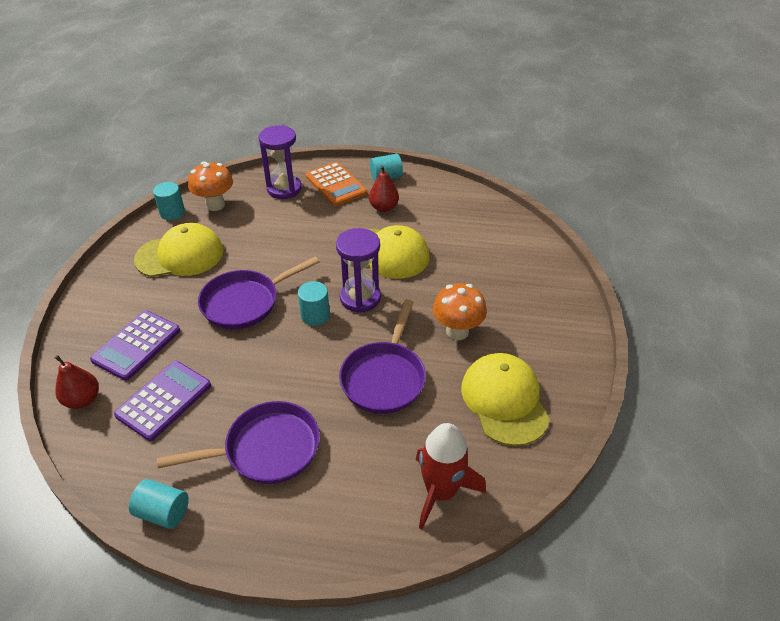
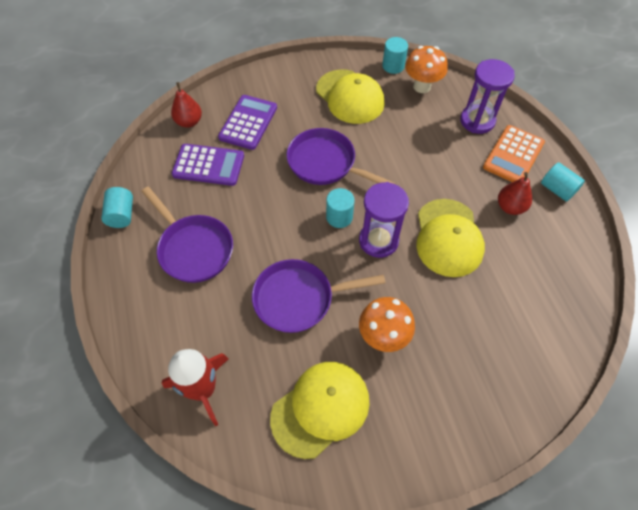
camera: 65 degrees right, 15 degrees up
(136, 345) = (248, 122): purple calculator -> purple calculator turned 105 degrees clockwise

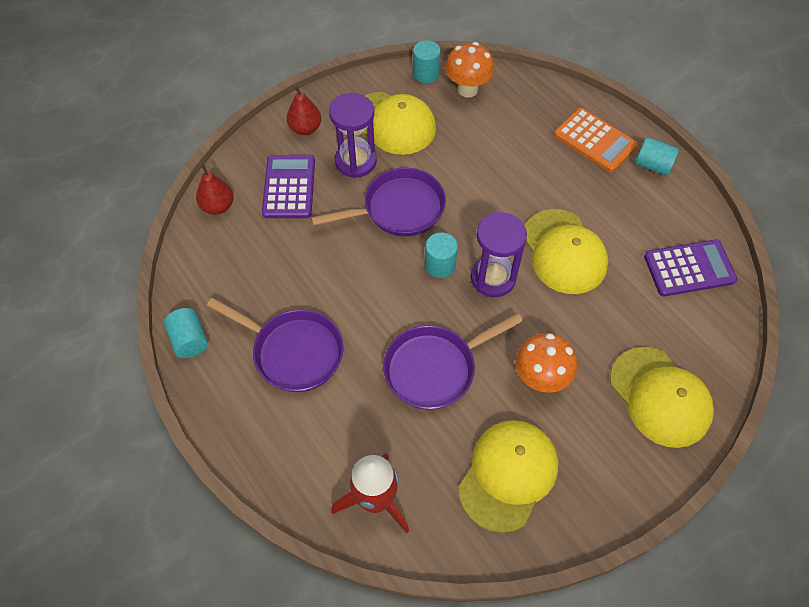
camera: 20 degrees left, 0 degrees up
(208, 165) = (265, 251): purple calculator -> purple calculator (689, 268)
(325, 163) = (398, 209): purple pan -> purple pan turned 150 degrees clockwise
(477, 121) = (542, 112): purple hourglass -> purple hourglass (356, 161)
(483, 389) = (660, 397): none -> yellow cap
(510, 207) = (613, 199): red pear -> red pear (305, 128)
(513, 155) = (595, 140): orange calculator -> orange calculator turned 60 degrees counterclockwise

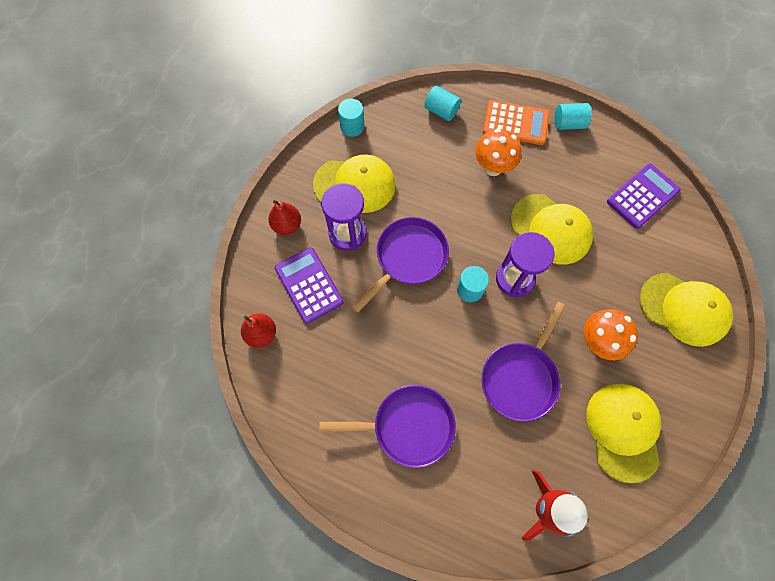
camera: 30 degrees left, 10 degrees up
(189, 340) = (319, 465): turquoise cylinder -> turquoise cylinder (441, 111)
(467, 89) = (394, 125): orange mushroom -> orange mushroom (493, 167)

